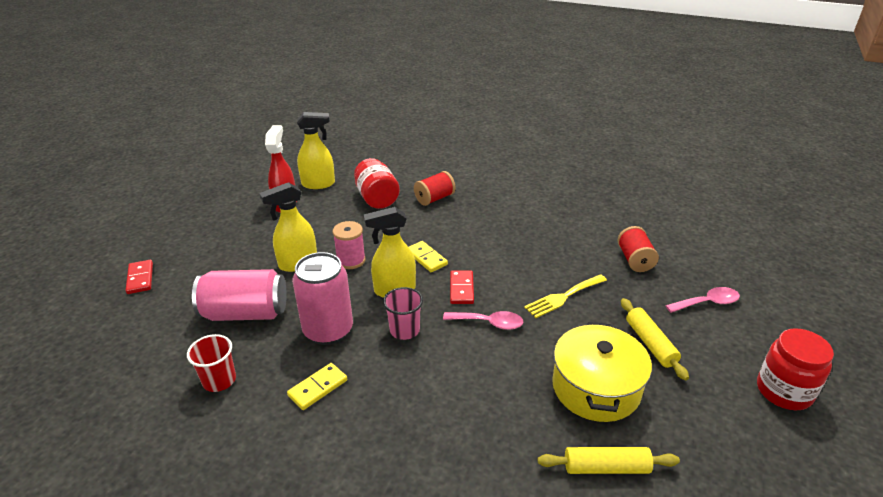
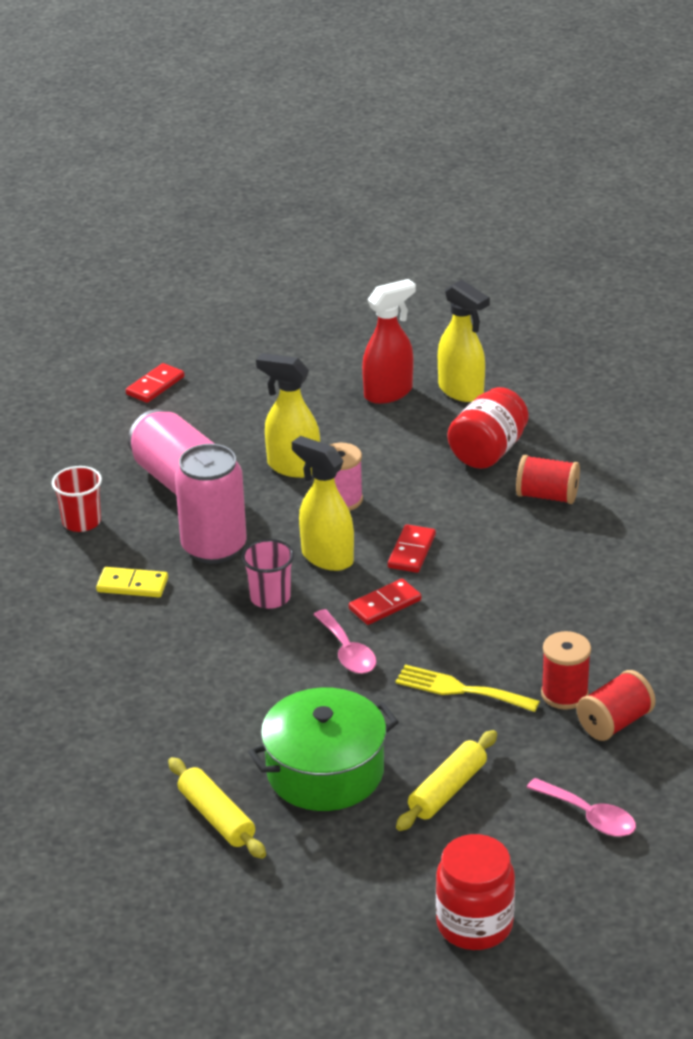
camera: 55 degrees right, 0 degrees up
(426, 258) = (411, 551): yellow domino -> red domino
(596, 387) = (325, 771): yellow pot -> green pot
(598, 265) = (564, 694): none -> red spool

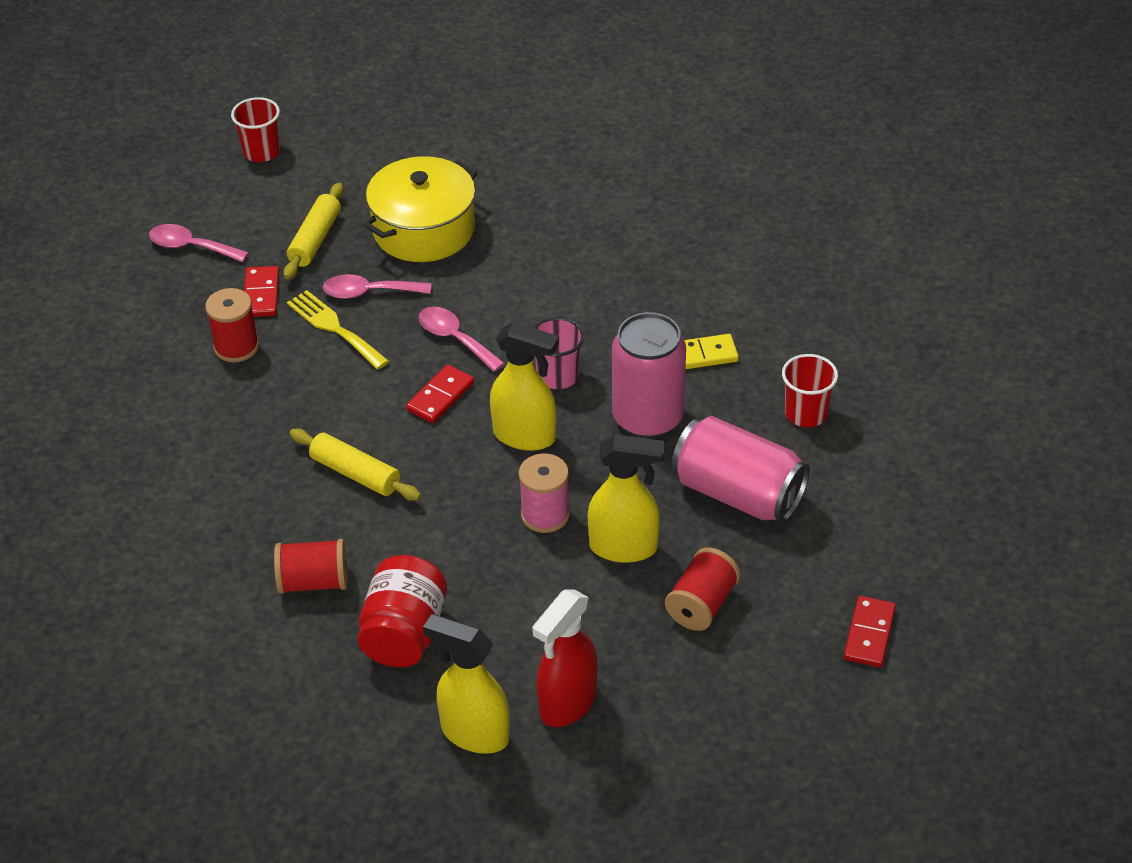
camera: 160 degrees right, 10 degrees up
(216, 817) = (493, 176): yellow rolling pin -> yellow rolling pin (355, 473)
(325, 771) = (424, 229): green pot -> yellow pot
(411, 551) = (439, 466): red domino -> red domino (261, 294)
(412, 717) = (369, 292): none -> pink spoon
(460, 689) = (334, 328): yellow fork -> yellow fork turned 135 degrees counterclockwise
(474, 924) = (261, 152): red jar -> red cup
(614, 722) = (184, 331): red spool -> red spool (702, 604)

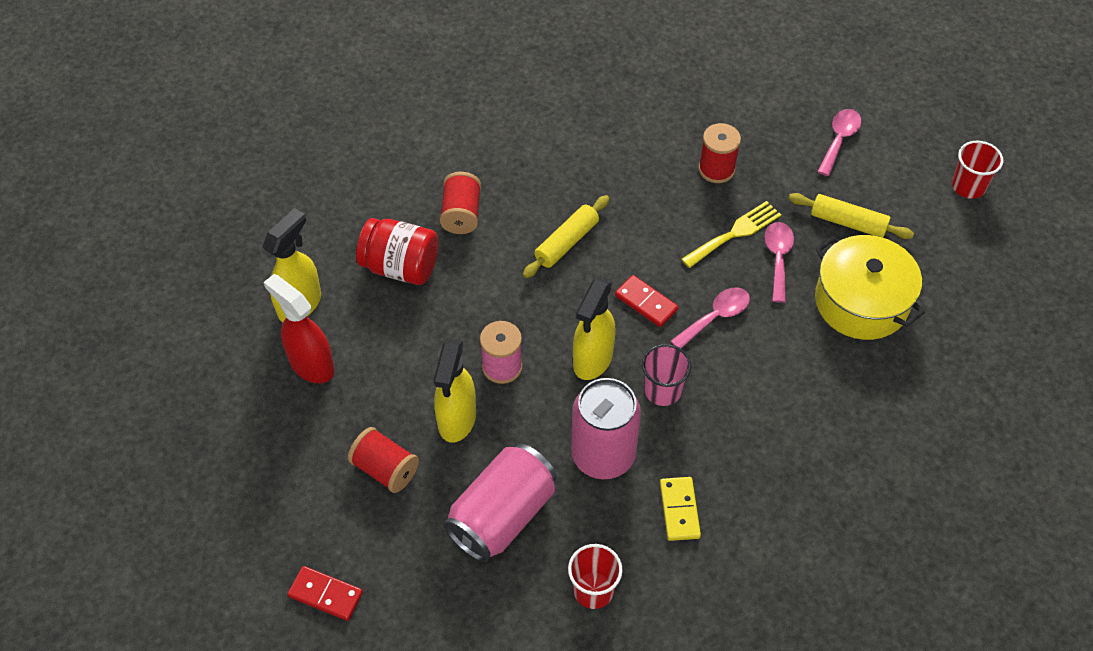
camera: 95 degrees right, 10 degrees up
(261, 294) = (778, 185): red domino -> none

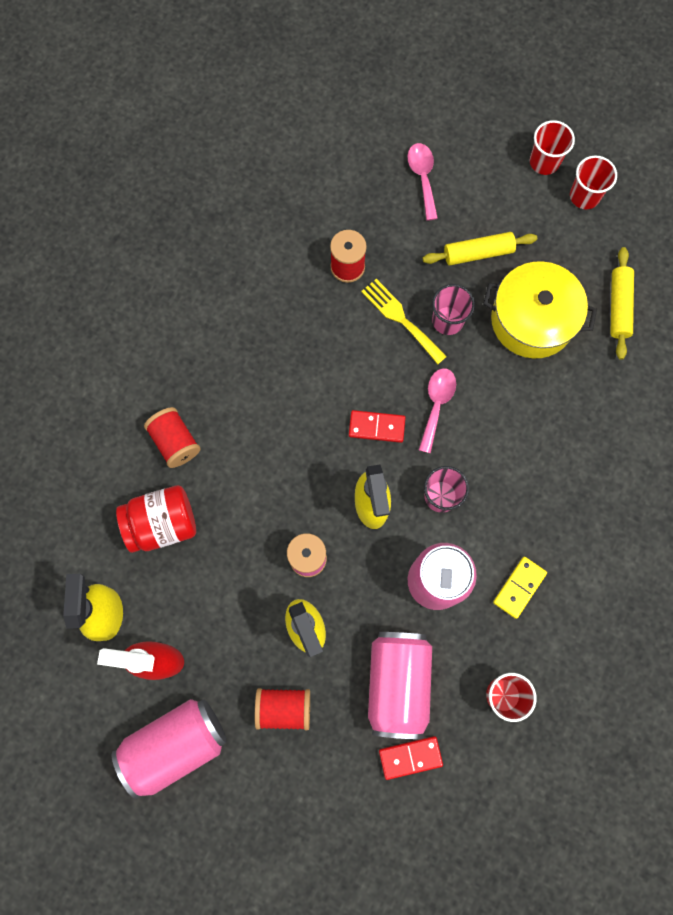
camera: 35 degrees left, 20 degrees up
(271, 437) = (175, 744): none -> pink can
(325, 594) = (316, 840): red domino -> red domino (410, 757)
(566, 242) = (278, 413): yellow rolling pin -> yellow rolling pin (619, 306)
(679, 510) = (519, 587): yellow domino -> yellow domino turned 75 degrees clockwise
(734, 233) = (401, 318): yellow fork -> yellow fork turned 60 degrees counterclockwise
(778, 258) = (447, 320): pink spoon -> pink cup
(989, 233) = (584, 196): none -> red cup

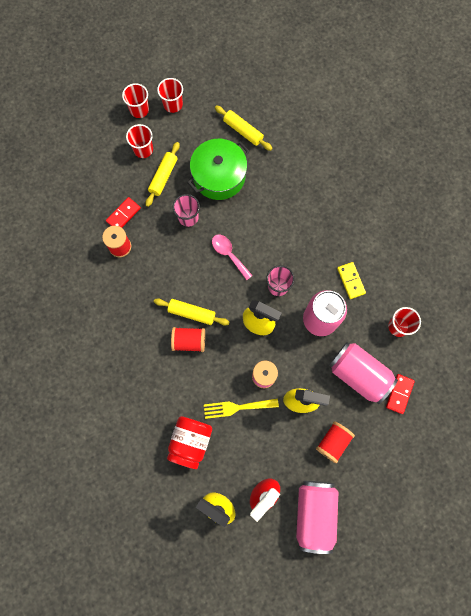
camera: 55 degrees left, 0 degrees up
(175, 442) = (149, 404): red spool -> red spool (189, 341)
(326, 412) = (191, 313): none -> yellow rolling pin
(376, 427) = (219, 292): red domino -> red domino (123, 215)
(401, 318) = (169, 240): yellow fork -> yellow fork (237, 407)
(422, 178) = (100, 174): pink spoon -> none
(495, 204) = (143, 149): none -> red cup
(532, 320) = (219, 176): yellow pot -> green pot

